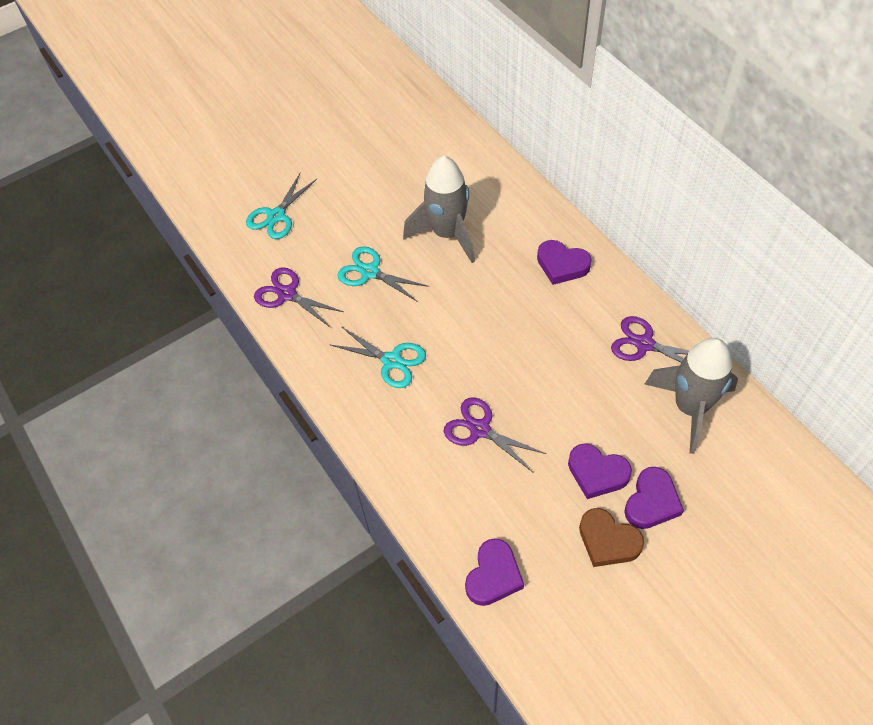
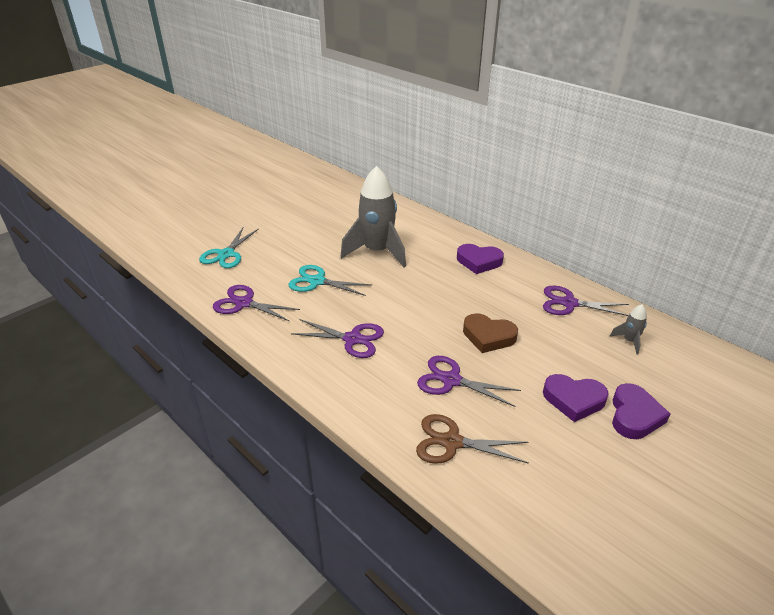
camera: 15 degrees left, 20 degrees down
(391, 361) = (352, 339): turquoise scissors -> purple scissors
(459, 501) = (452, 442): none -> brown scissors
(493, 575) = (511, 505): purple heart -> none
(608, 541) = (610, 454): brown heart -> brown heart (488, 336)
(690, 407) = (629, 341): grey rocket -> grey rocket, size x0.42

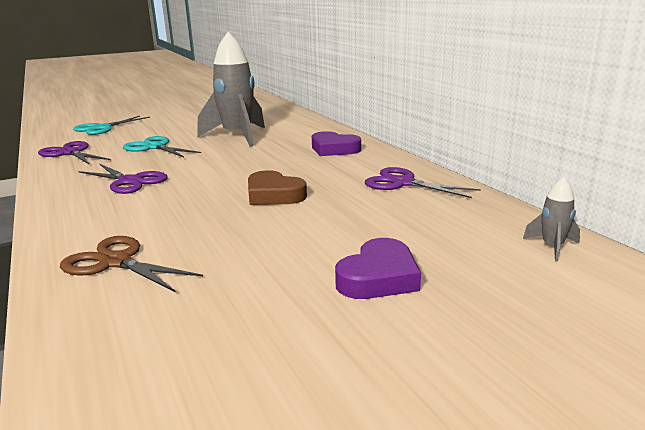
camera: 20 degrees right, 15 degrees down
(451, 380) = (186, 218): purple scissors -> none
(573, 400) = (311, 252): purple heart -> none
(629, 341) = (448, 217): grey rocket -> grey rocket (552, 247)

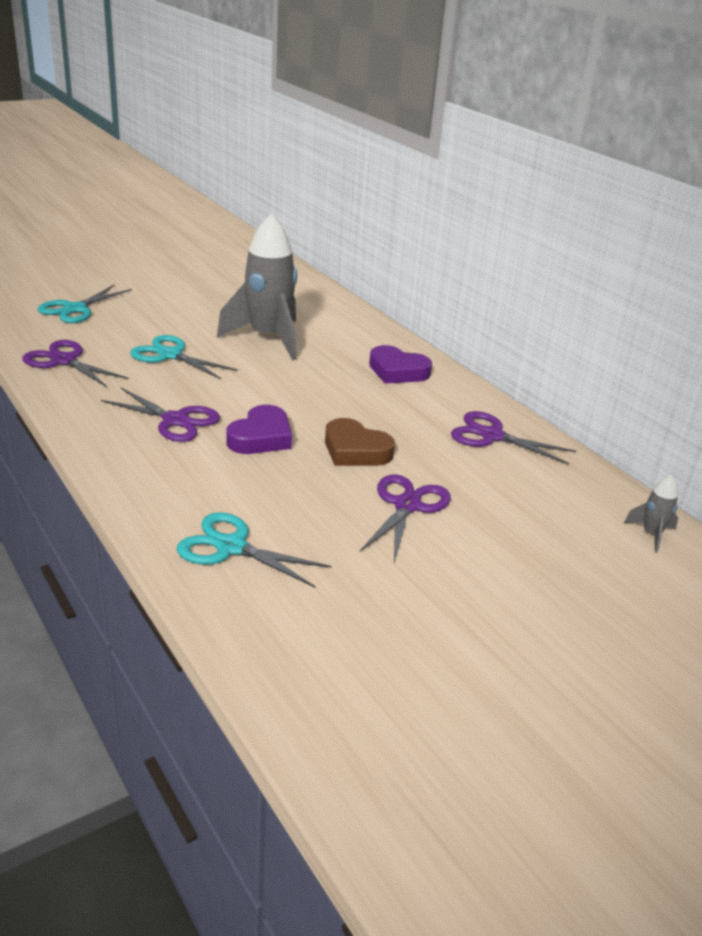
camera: 10 degrees left, 10 degrees up
(116, 262) = (231, 547): brown scissors -> turquoise scissors
(304, 230) = (407, 506): none -> purple scissors
(379, 277) = (498, 570): purple heart -> purple heart (261, 437)

